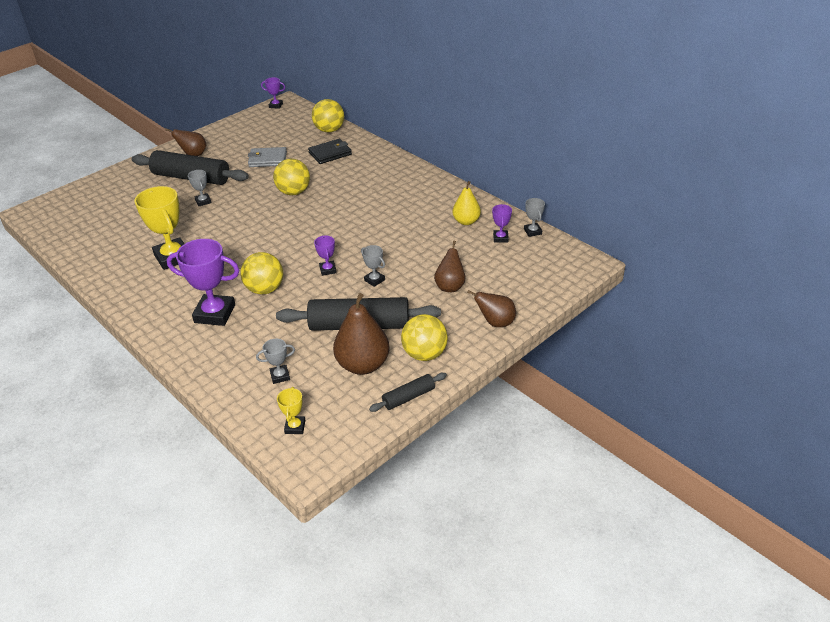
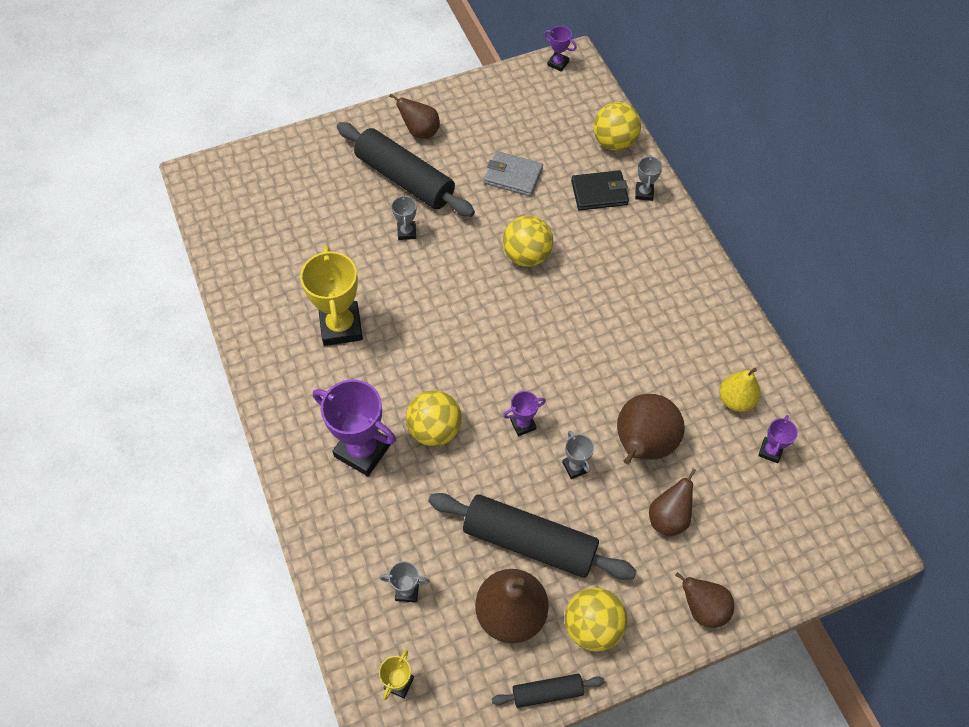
camera: 20 degrees right, 20 degrees up
(328, 270) = (523, 424): purple trophy -> purple trophy turned 60 degrees clockwise
(415, 258) = (642, 445): none -> brown pear
(532, 231) = (820, 455): grey trophy -> grey trophy (644, 193)

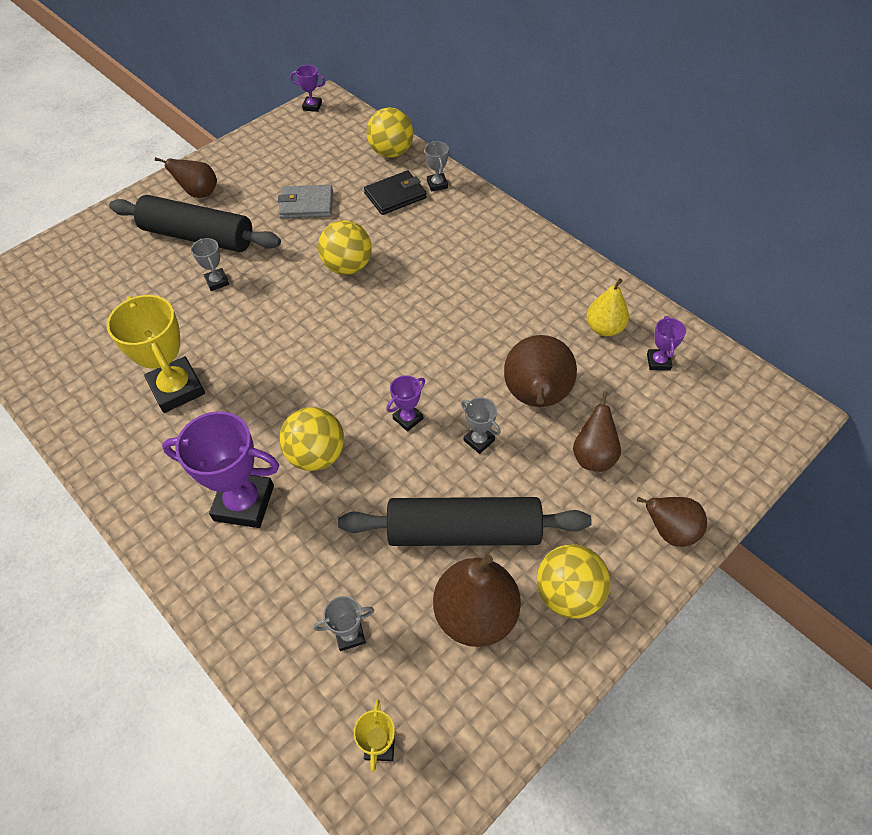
camera: 20 degrees left, 5 degrees down
(547, 692) = (552, 685): black rolling pin -> none

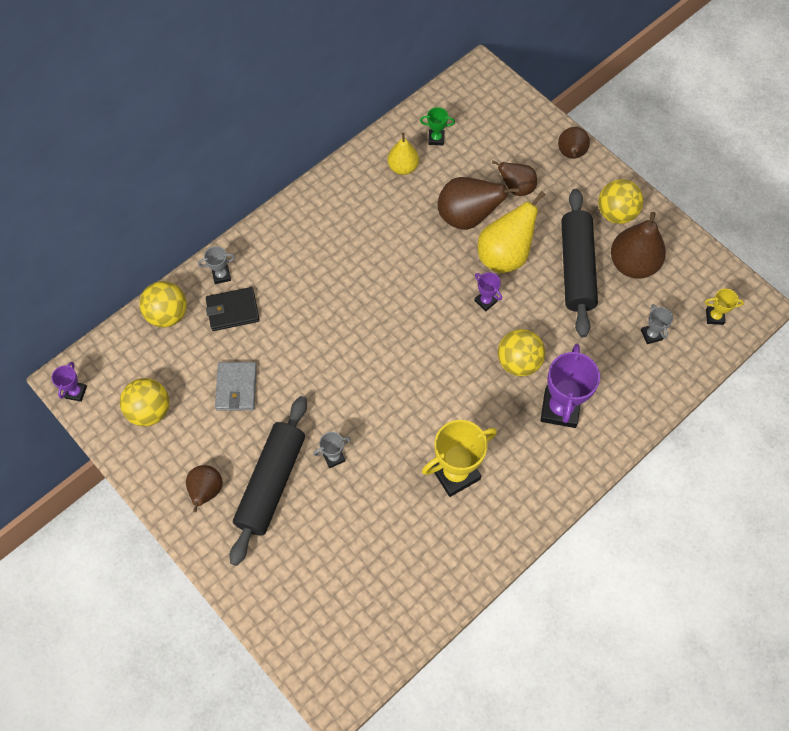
camera: 90 degrees left, 10 degrees up
(347, 266) = (323, 348): yellow ball -> yellow ball (150, 410)
(395, 195) = (233, 310): black wallet -> black wallet turned 75 degrees counterclockwise
(479, 440) = (504, 255): grey trophy -> yellow pear
(658, 362) = (436, 139): purple trophy -> green trophy

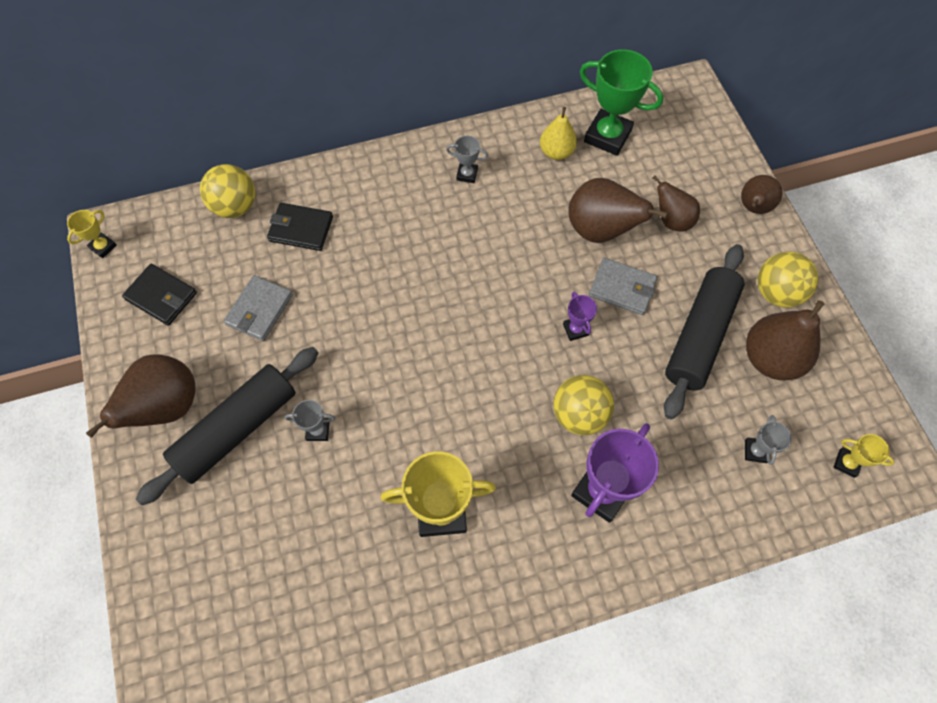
camera: 25 degrees right, 0 degrees up
(76, 392) = (103, 247): purple trophy -> yellow trophy
(150, 410) = (161, 296): yellow ball -> black wallet
(206, 491) = (167, 407): brown pear -> brown pear, size x1.61
(221, 275) = (310, 189): grey trophy -> grey trophy (467, 174)
(436, 139) = (607, 136): green trophy -> green trophy, size x2.05
(504, 255) = (622, 288): yellow pear -> grey wallet

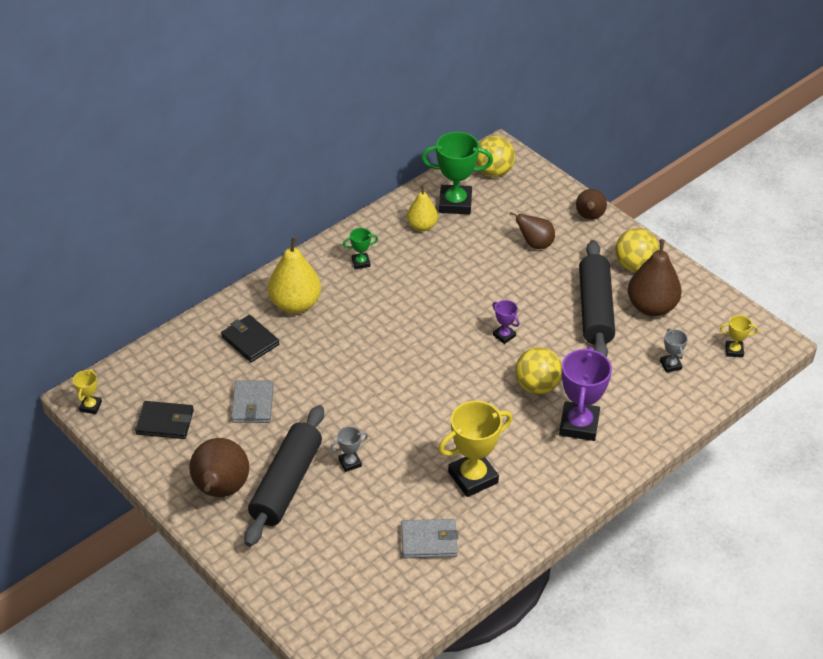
camera: 25 degrees left, 20 degrees down
(235, 206) = (185, 343): yellow ball -> yellow ball (493, 172)
(301, 229) = (250, 341): black wallet -> black wallet turned 60 degrees clockwise
(371, 201) = (295, 304): none -> yellow pear
(467, 174) = (361, 263): grey trophy -> green trophy
(600, 230) = (486, 267): brown pear -> none
(622, 288) = (523, 299): grey wallet -> grey wallet (429, 541)

